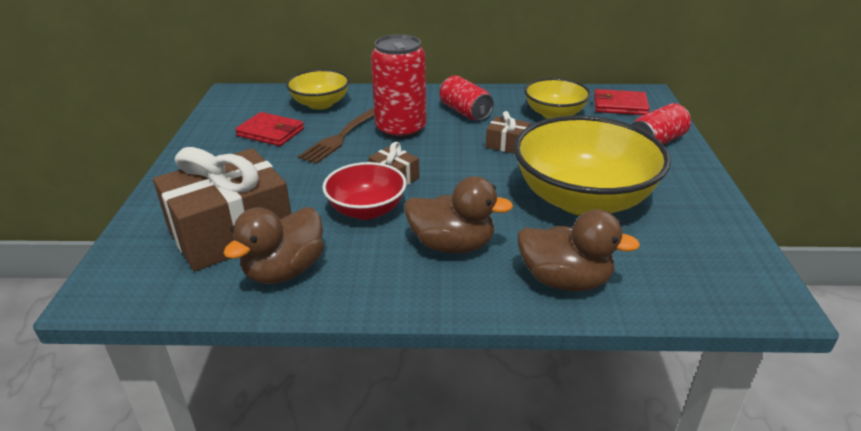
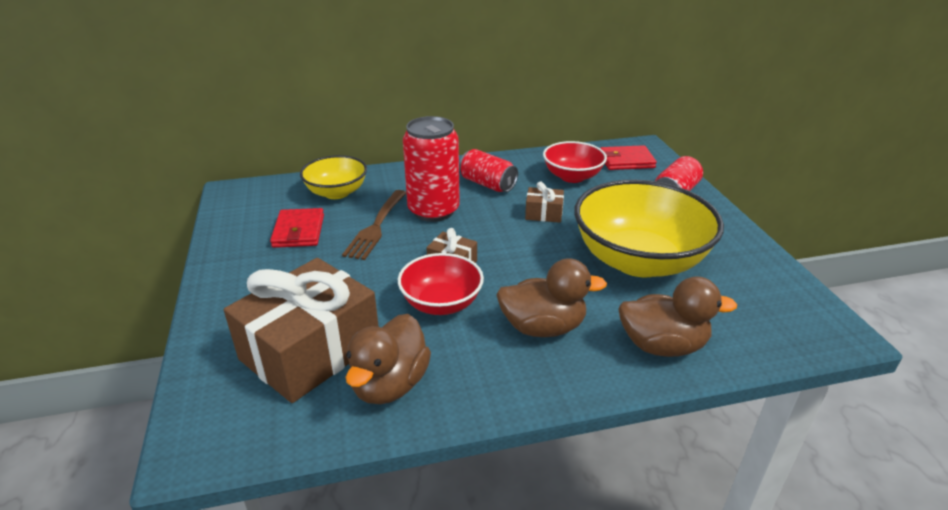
camera: 15 degrees left, 0 degrees up
(271, 132) = (298, 231): red wallet -> red wallet turned 75 degrees clockwise
(554, 114) = (572, 176): yellow bowl -> red bowl

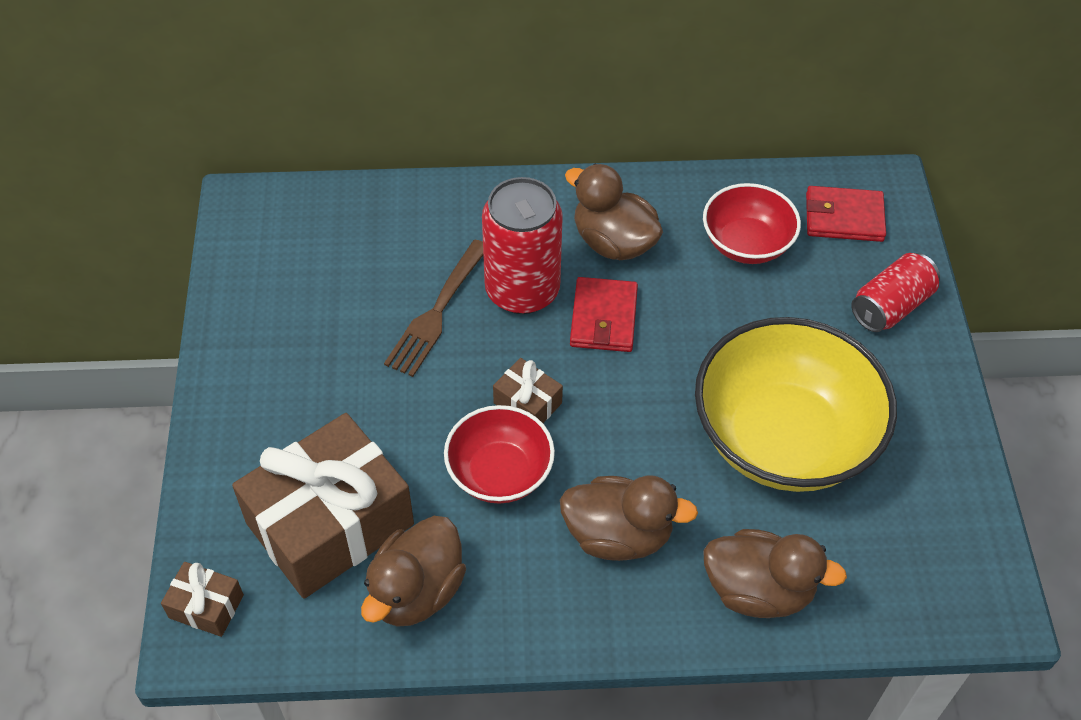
camera: 10 degrees right, 20 degrees up
(298, 231) = (330, 305): red wallet -> red wallet (603, 318)
(336, 192) = (390, 229): yellow bowl -> none
(487, 184) = (613, 242): red can -> brown duck
(543, 213) = (679, 321): brown gift -> brown gift (206, 606)

